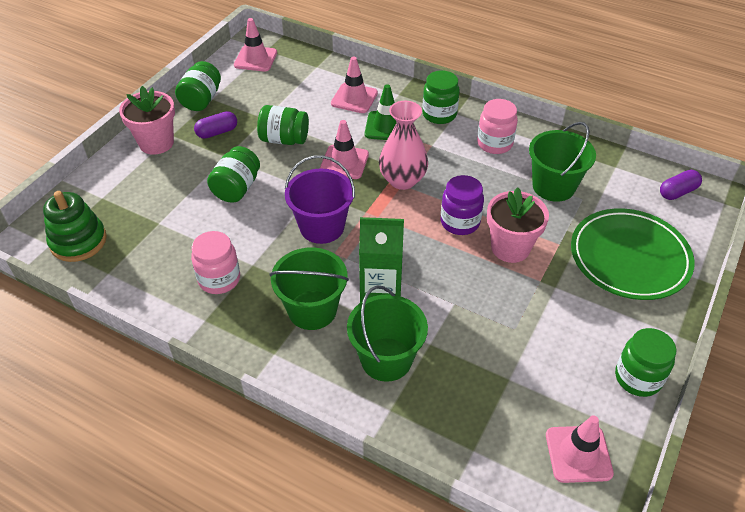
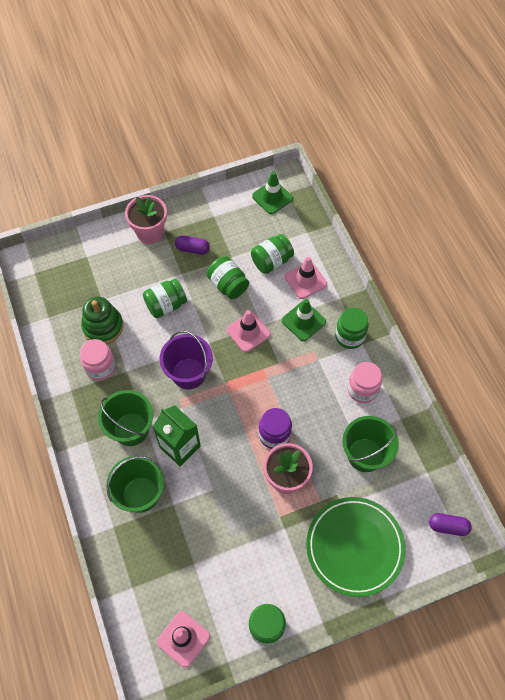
camera: 40 degrees right, 15 degrees up
(78, 241) = (50, 281): green stacking toy -> green stacking toy (103, 326)
(201, 100) = (206, 213): green jar -> green jar (271, 261)
(255, 59) = (272, 197): pink traffic cone -> green traffic cone
(402, 180) = (271, 374): pink vase -> none

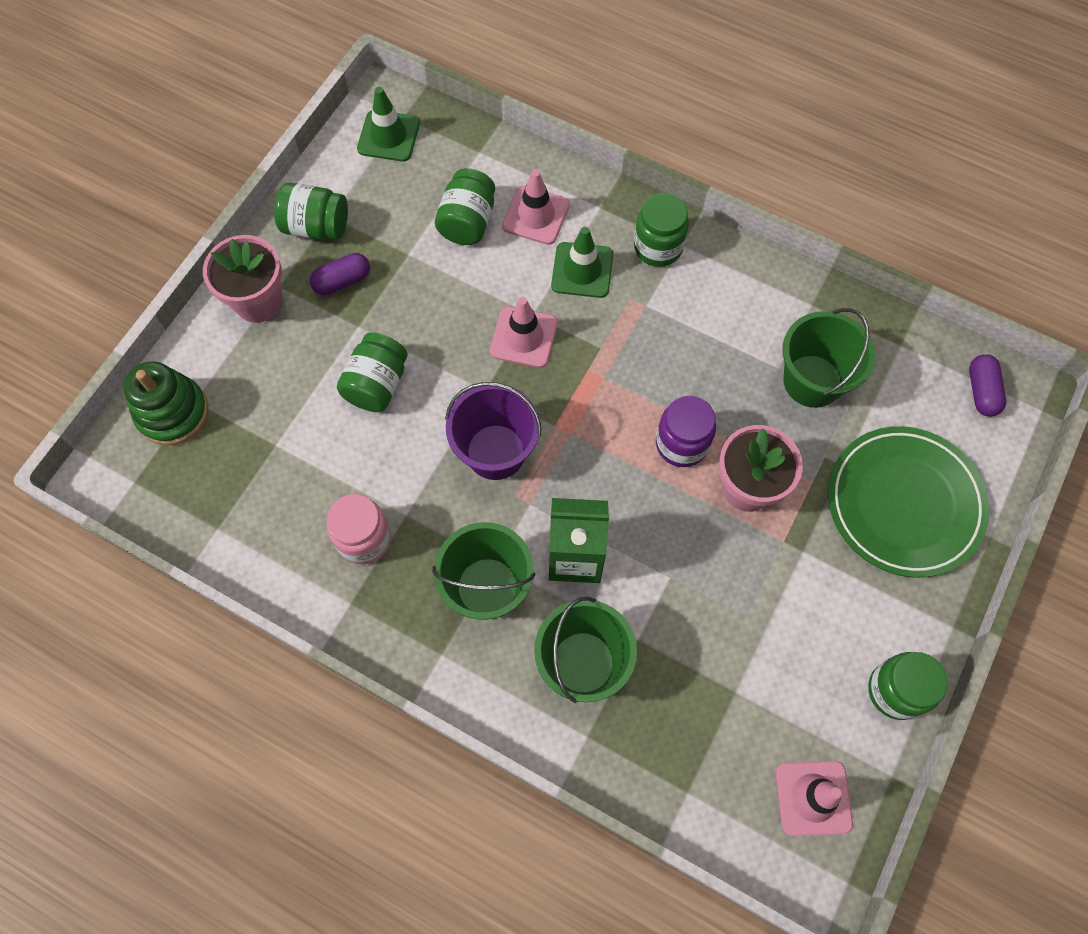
camera: 40 degrees left, 5 degrees up
(103, 326) = (313, 480): green stacking toy -> green stacking toy (172, 412)
(228, 285) = (438, 295): green jar -> green jar (316, 226)
(362, 390) = (735, 303): pink jar -> none
(448, 526) = (981, 391): purple capsule -> purple capsule turned 60 degrees counterclockwise

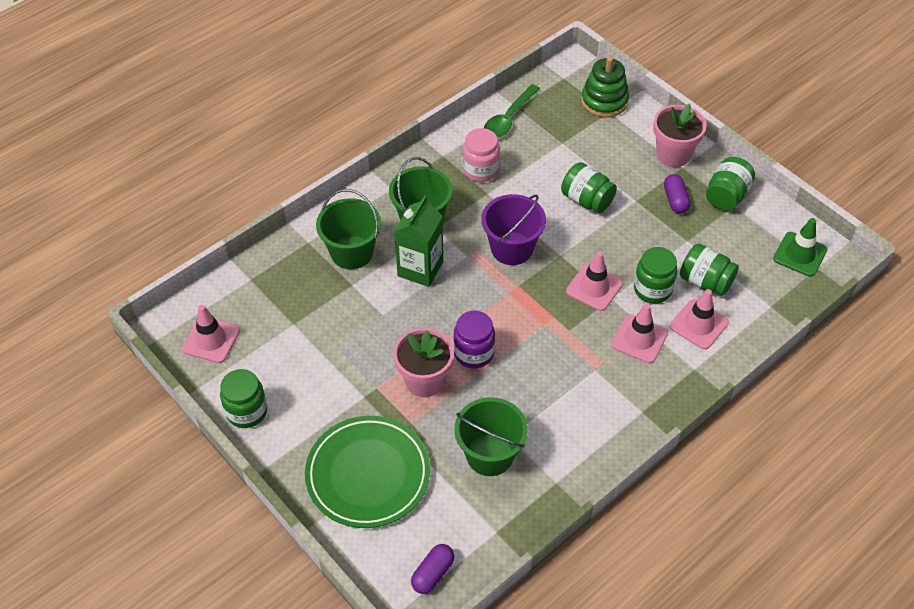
camera: 110 degrees right, 15 degrees down
(244, 534) = (508, 118): none -> green spoon
(582, 270) = (639, 339): green traffic cone -> pink traffic cone
(658, 247) = (645, 394): green jar -> green jar (652, 289)
(981, 391) = (433, 573): purple capsule -> purple capsule turned 75 degrees counterclockwise

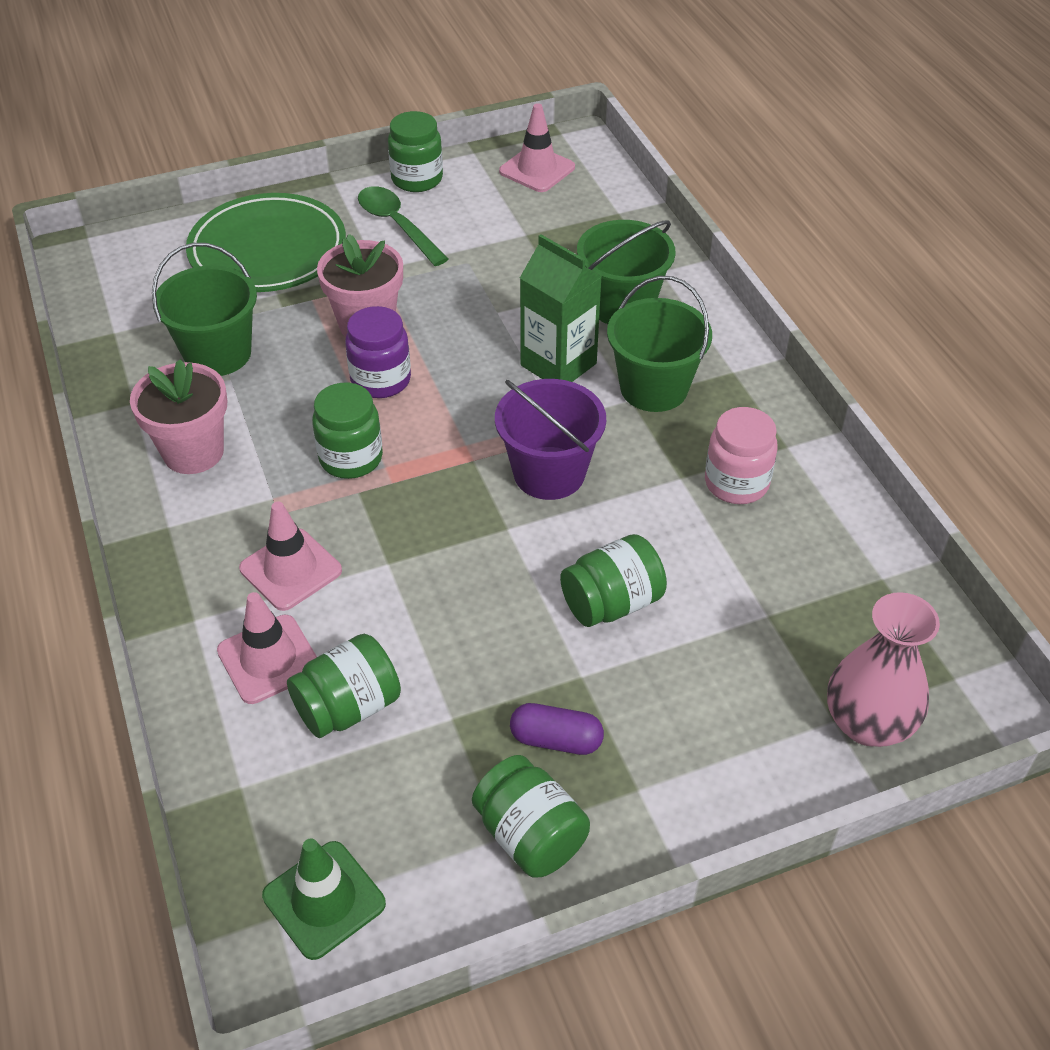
camera: 110 degrees right, 5 degrees down
(433, 573) = (107, 271): purple capsule -> none
(508, 118) = (855, 556): green spoon -> green spoon (397, 225)
(594, 287) = (419, 548): pink traffic cone -> none
(604, 101) = (868, 723): green stacking toy -> pink vase
(652, 289) = (374, 623): green jar -> green jar (351, 458)
(673, 154) = (677, 786): pink flower pot -> pink flower pot (193, 452)

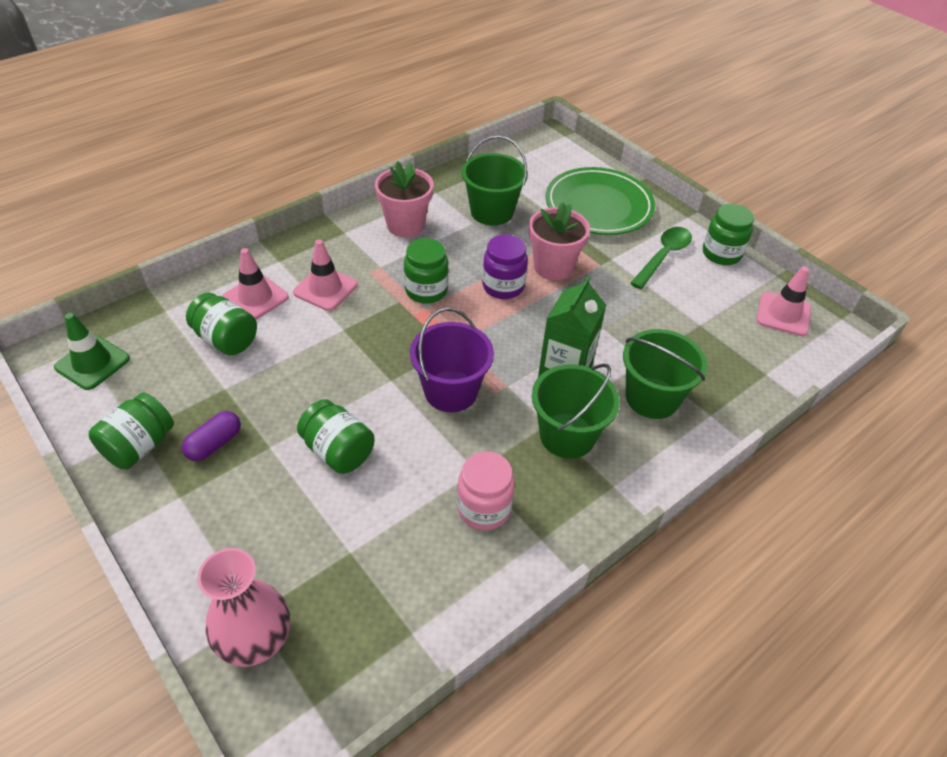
camera: 70 degrees right, 0 degrees up
(556, 740) = (214, 444): purple capsule -> purple capsule turned 45 degrees clockwise

